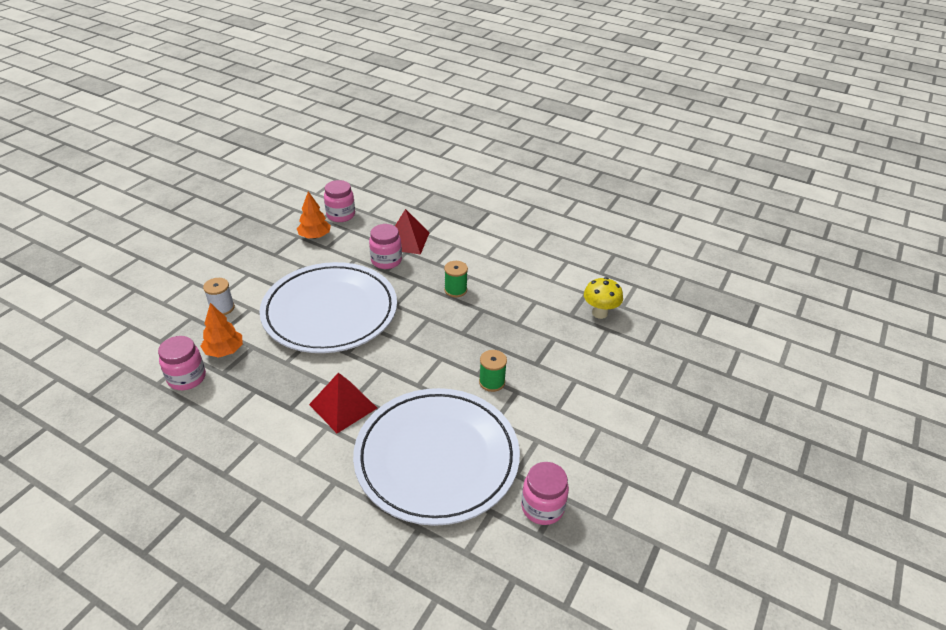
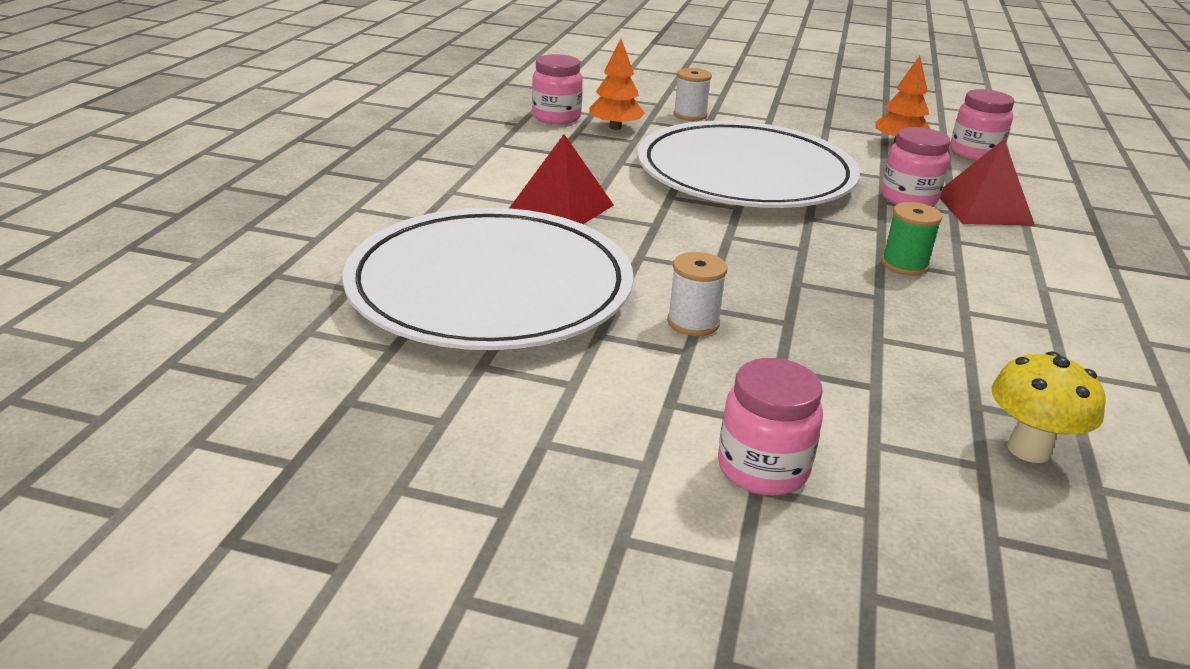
camera: 75 degrees right, 10 degrees down
(492, 382) = (693, 322): green spool -> white spool
(542, 507) = (411, 401): pink jar -> pink jar (762, 469)

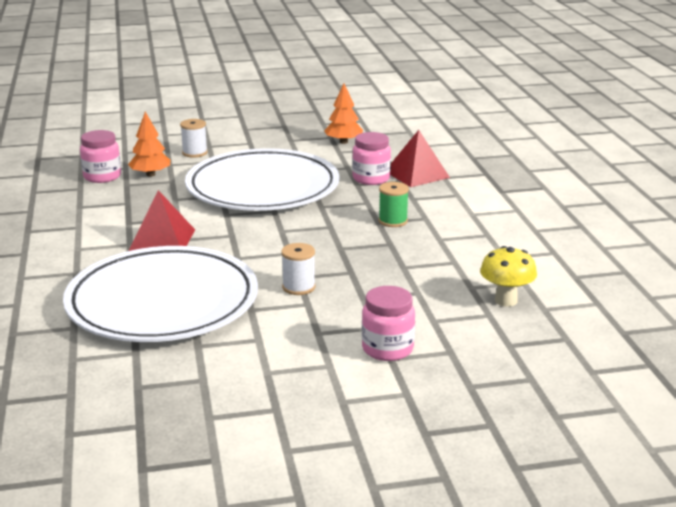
camera: 25 degrees left, 5 degrees down
(974, 153) = (392, 138): pink jar -> none

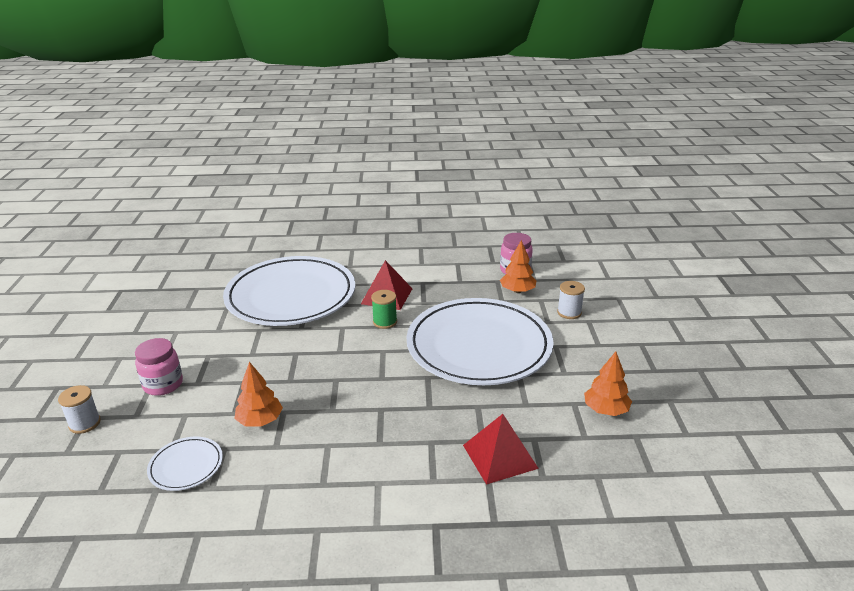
camera: 100 degrees right, 5 degrees up
(298, 287) = (279, 352): white spool -> white spool (85, 423)
(371, 179) = (490, 418): pink jar -> none
(393, 221) = (379, 419): green spool -> green spool (385, 322)
(423, 276) = (260, 421): none -> orange tree
(506, 301) = (186, 466): yellow mushroom -> white plate

